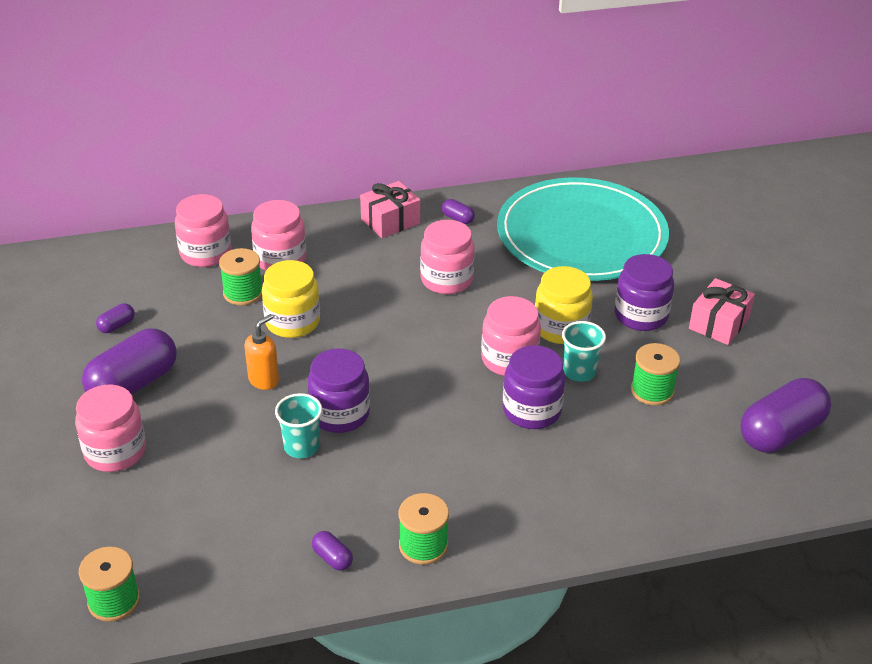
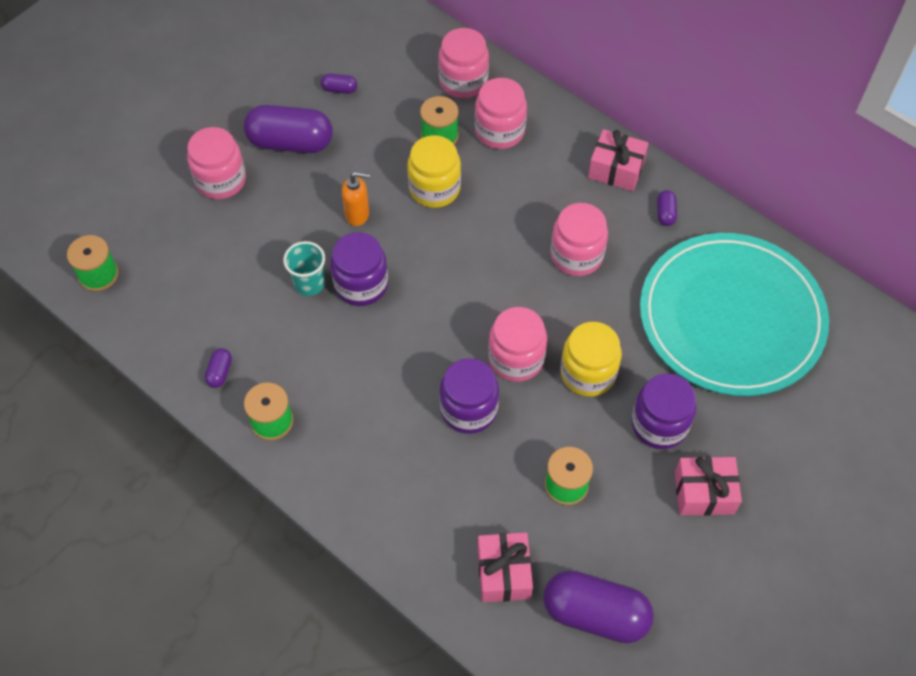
camera: 55 degrees right, 20 degrees up
(579, 372) = (544, 417): turquoise cup -> none
(704, 467) = (503, 573): none -> pink gift

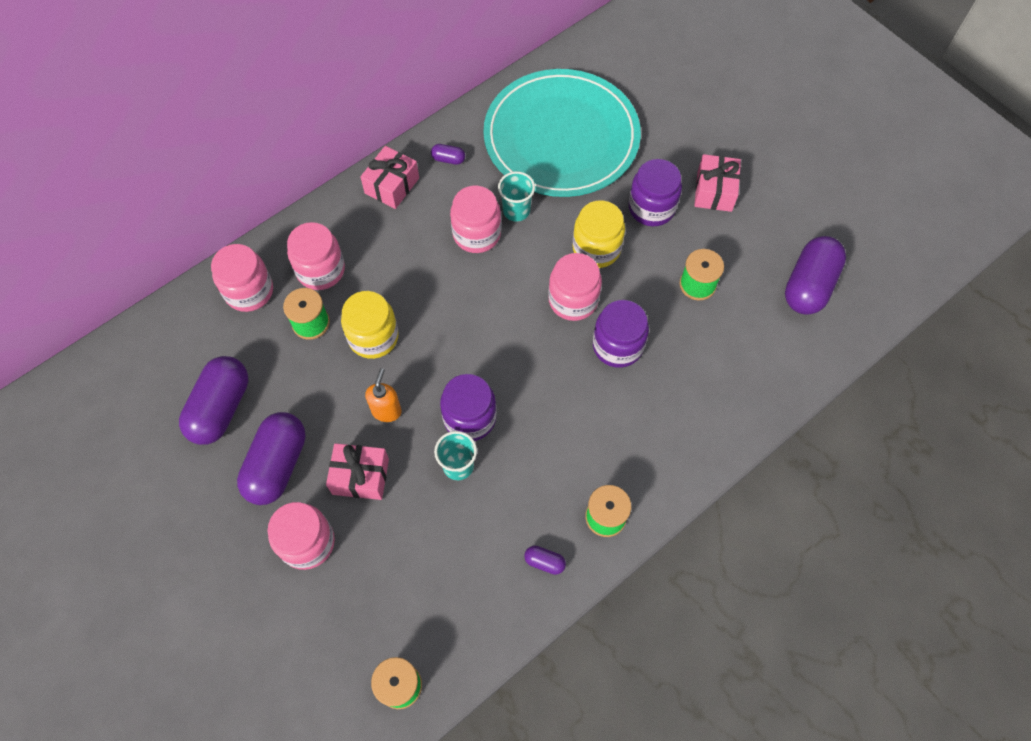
camera: 80 degrees left, 5 degrees up
(339, 89) = (221, 408): purple capsule -> purple capsule, size x2.34
(503, 573) = (771, 344): pink gift -> pink gift (360, 476)
(616, 287) = (516, 211): none -> turquoise cup

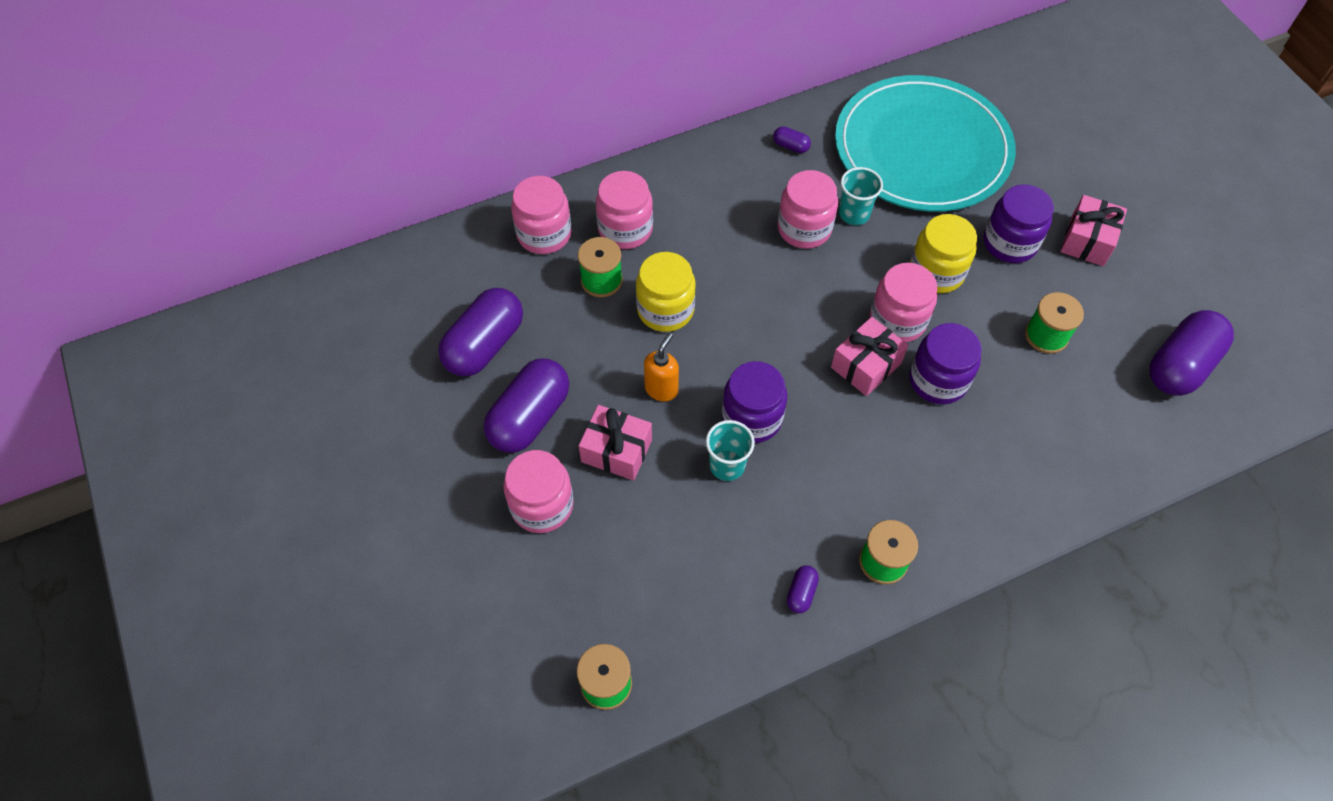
camera: 15 degrees right, 5 degrees down
(392, 185) = (722, 160): pink gift -> pink gift (866, 365)
(544, 562) = (801, 593): purple capsule -> purple capsule turned 75 degrees clockwise

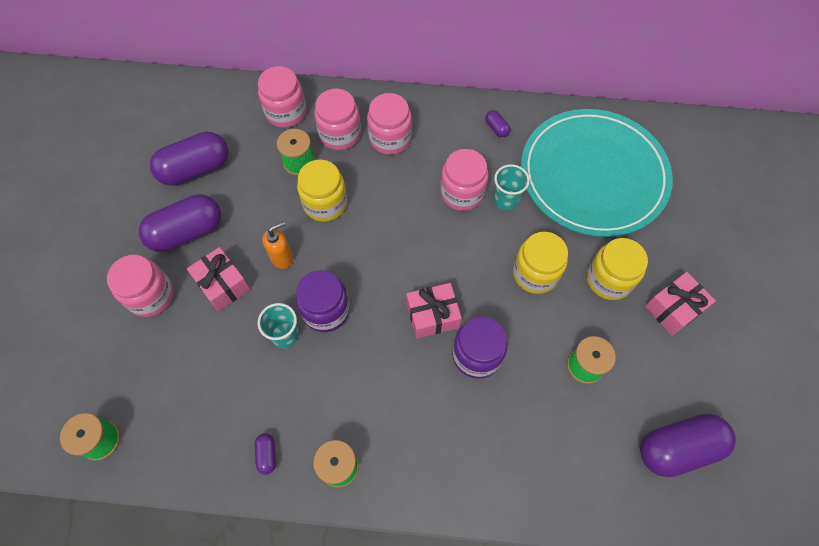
camera: 30 degrees right, 5 degrees up
(801, 593) = (267, 455): purple capsule -> purple capsule turned 60 degrees counterclockwise
(897, 320) = (480, 294): pink jar -> pink jar (390, 138)
(1009, 243) = (609, 279): purple jar -> yellow jar

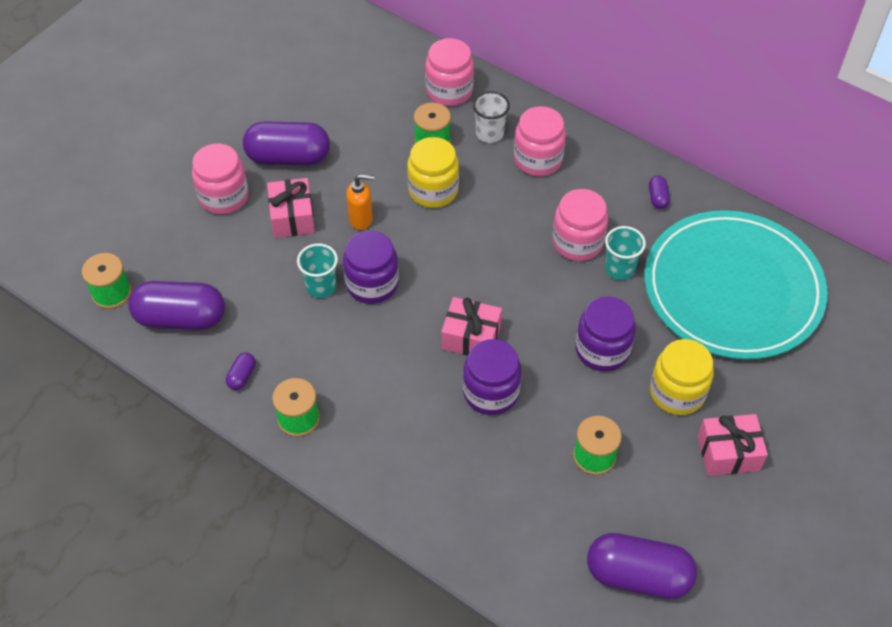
camera: 30 degrees right, 10 degrees down
(195, 169) = (330, 105): purple capsule -> purple capsule (181, 318)
(340, 134) = (489, 134): pink jar -> white cup
(535, 273) = (602, 350): yellow jar -> purple jar

